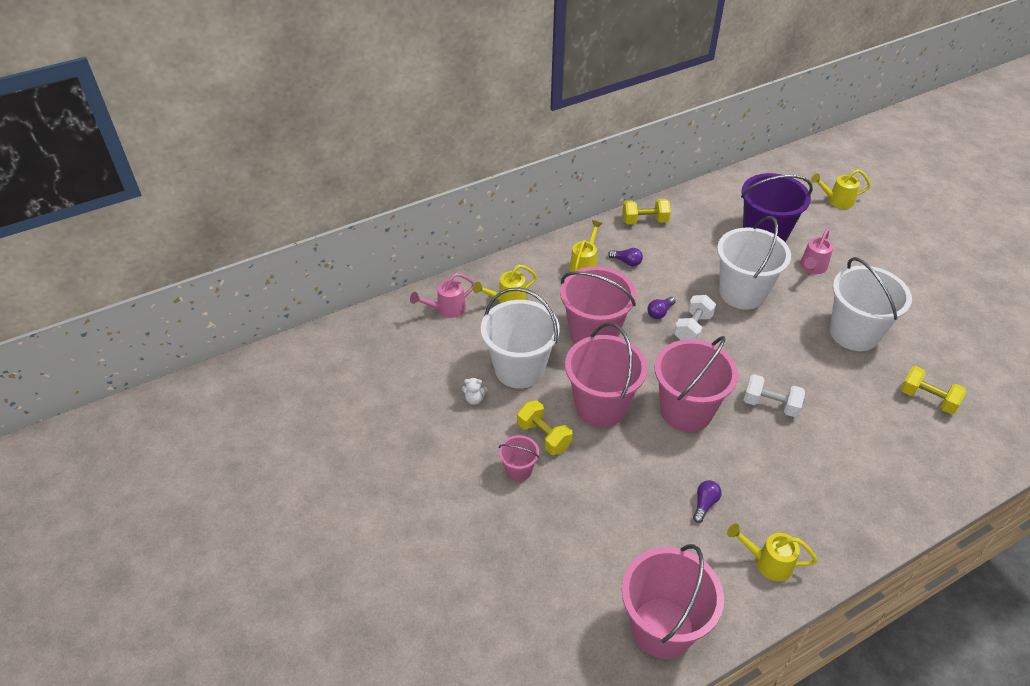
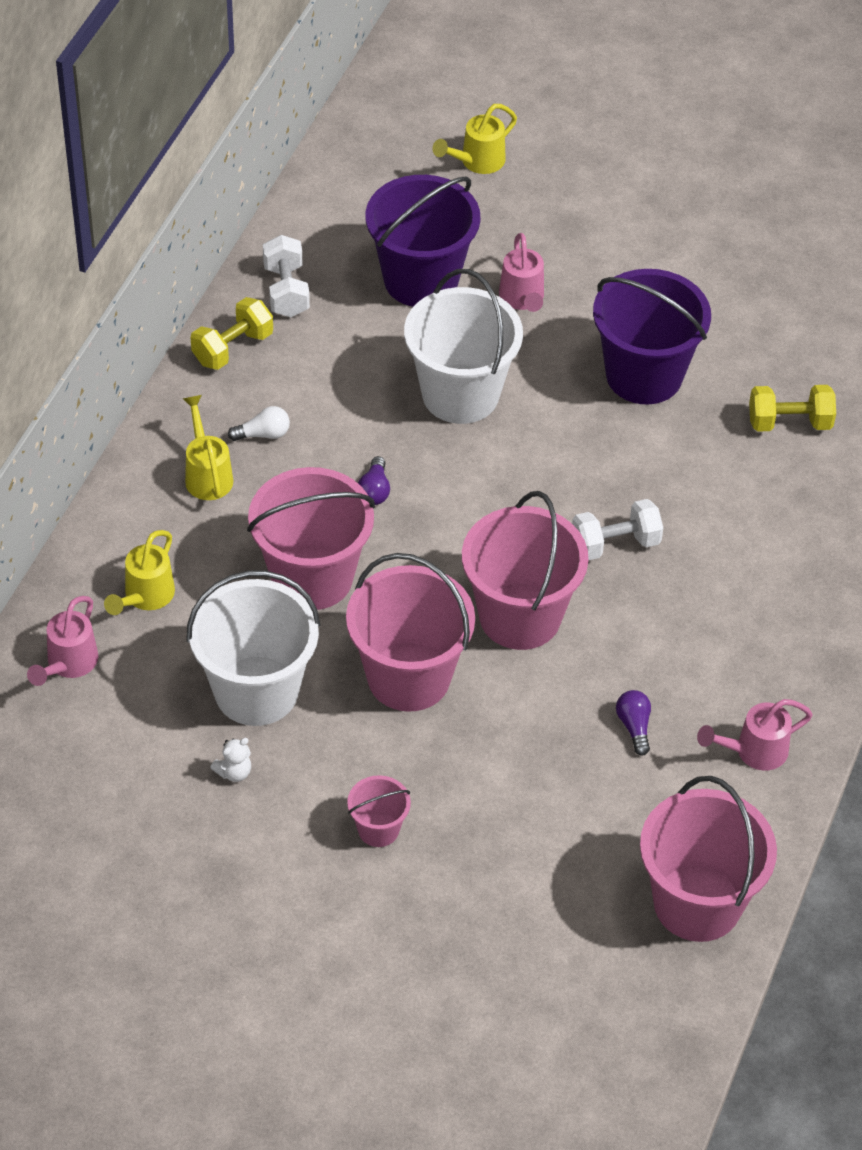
camera: 40 degrees left, 5 degrees up
(543, 436) = (371, 765): yellow dumbbell -> none
(626, 262) = (263, 434): purple light bulb -> white light bulb
(692, 328) = (436, 489): white dumbbell -> white dumbbell (286, 291)
(768, 562) = (754, 751): yellow watering can -> pink watering can
(854, 333) = (644, 375): white bucket -> purple bucket

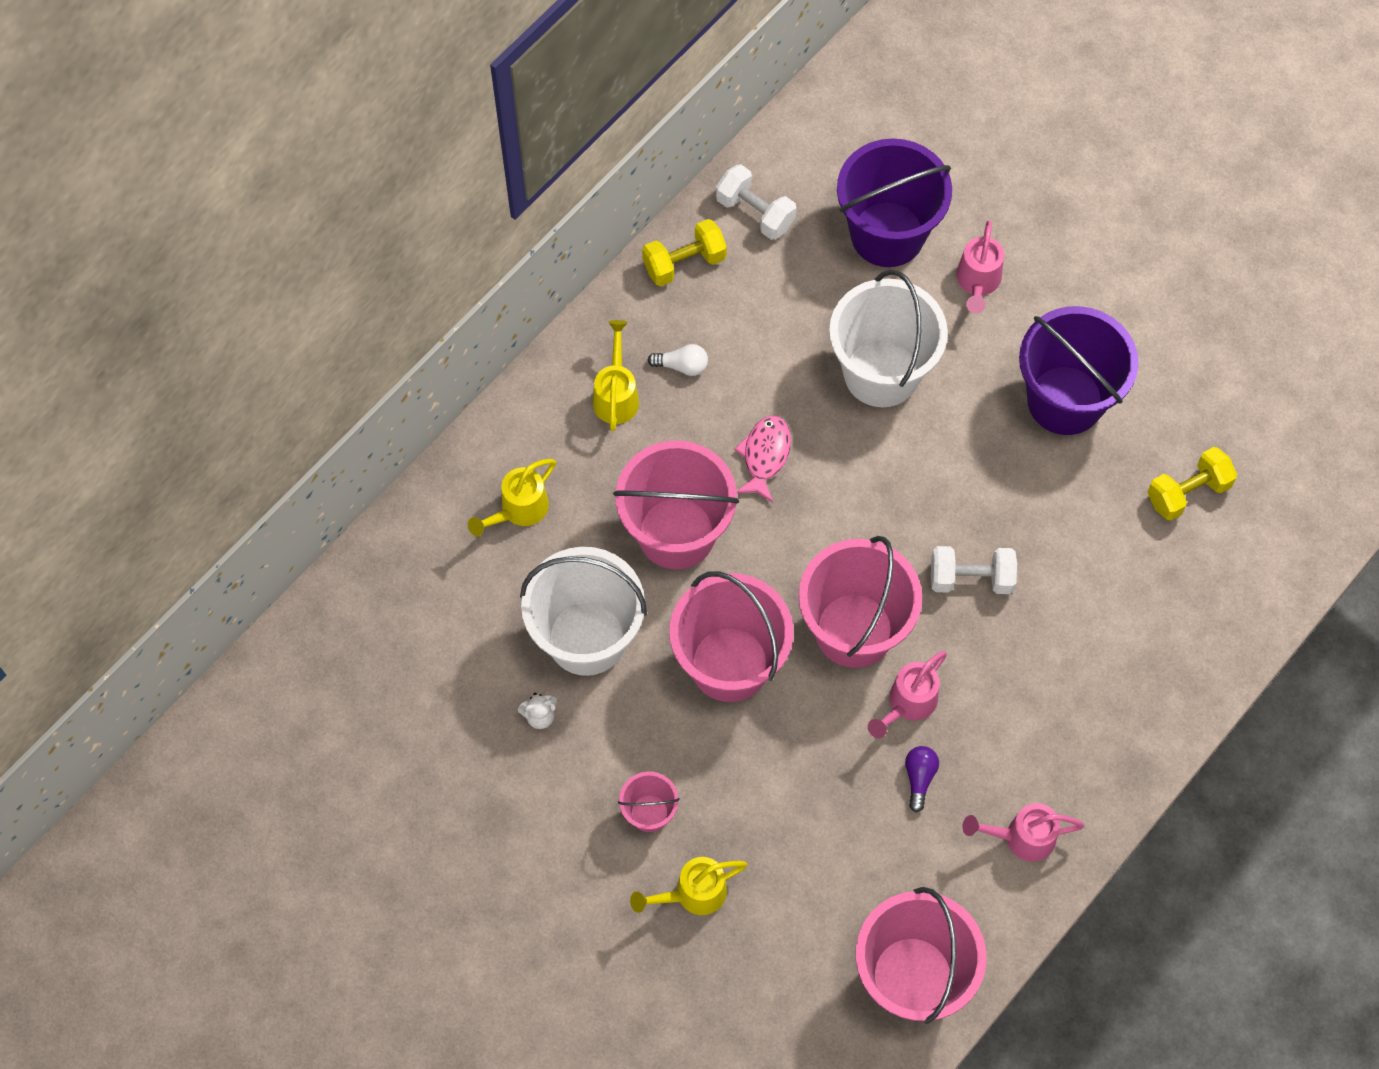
camera: 20 degrees right, 15 degrees up
(68, 664) = (428, 560): pink watering can -> pink watering can (908, 704)
(286, 291) = (755, 212): white dumbbell -> white dumbbell turned 60 degrees counterclockwise
(374, 490) = (765, 456): purple light bulb -> pink fish
(477, 162) = (988, 113): yellow watering can -> yellow watering can (693, 894)
(789, 422) = (1187, 492): yellow dumbbell -> yellow dumbbell turned 45 degrees counterclockwise

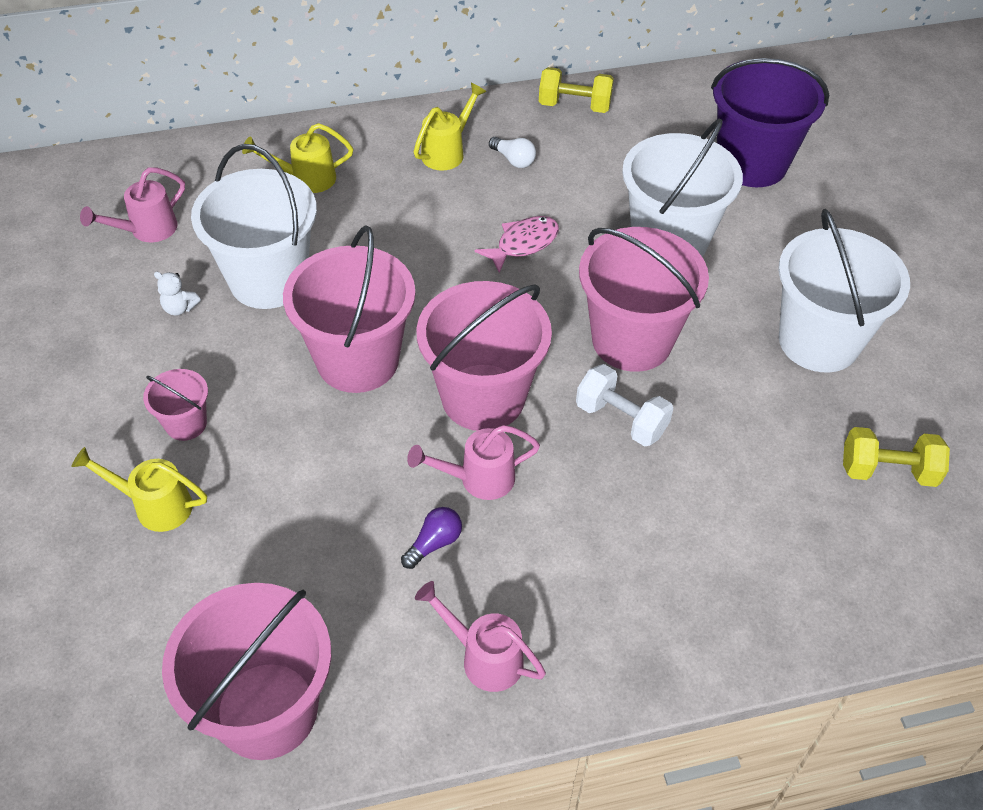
camera: 35 degrees right, 15 degrees down
(676, 533) = (405, 254): pink bucket -> pink bucket (632, 340)
(755, 212) = (656, 104): white dumbbell -> none
(977, 282) = (803, 227): pink watering can -> pink watering can (147, 230)
(1065, 400) = (818, 341): purple bucket -> white bucket

